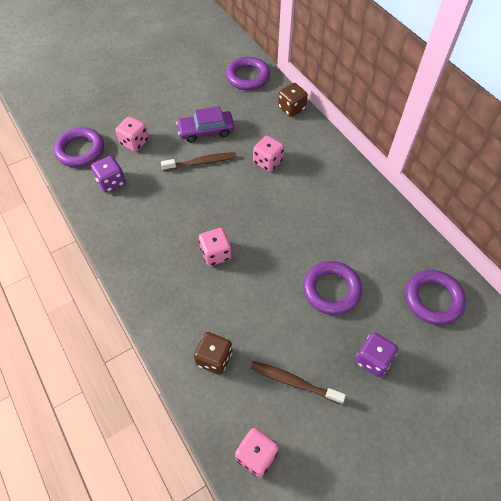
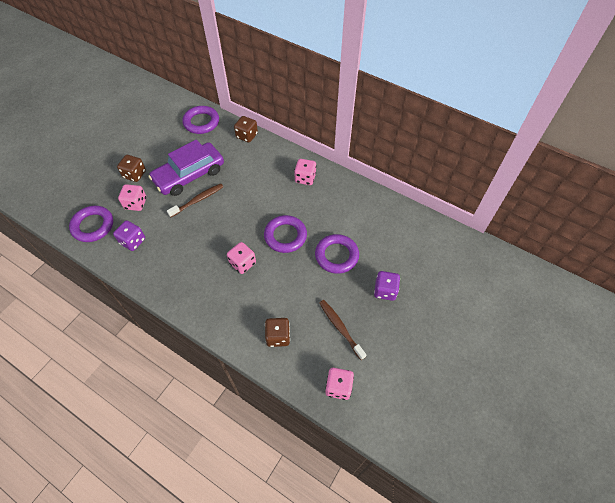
camera: 25 degrees left, 0 degrees up
(149, 110) = (134, 174): none -> brown dice
(206, 131) = (189, 175): purple car -> purple car, size x1.55
(268, 162) = (248, 182): pink dice -> pink dice (305, 178)
(293, 382) = (340, 328): brown toothbrush -> brown toothbrush turned 60 degrees clockwise
(433, 299) = (405, 235): purple ring -> purple ring (285, 236)

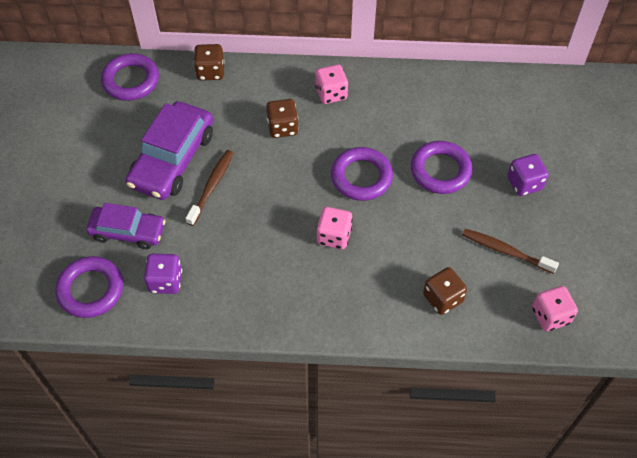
camera: 30 degrees left, 0 degrees up
(134, 174) = (92, 194): brown dice -> brown dice (282, 127)
(136, 203) = (128, 231): pink dice -> purple car

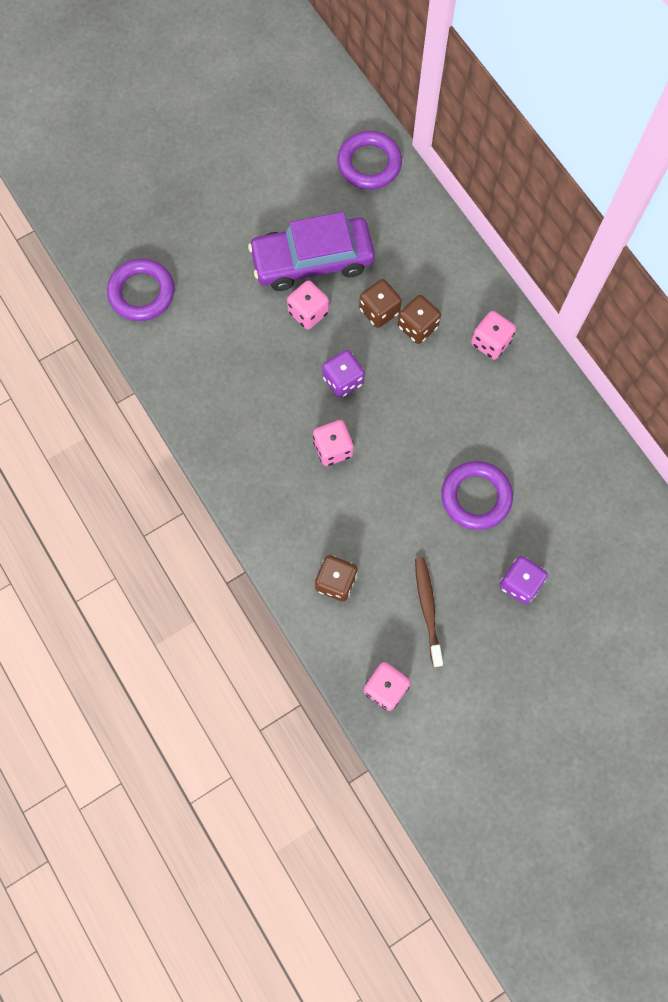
camera: 55 degrees right, 15 degrees up
(128, 231) = (214, 279): purple car -> none
(165, 281) = (190, 344): purple dice -> purple dice (343, 380)
(210, 71) = (432, 221): brown dice -> brown dice (379, 311)
(211, 186) = (308, 312): brown toothbrush -> pink dice
(361, 177) = (414, 431): purple ring -> none

